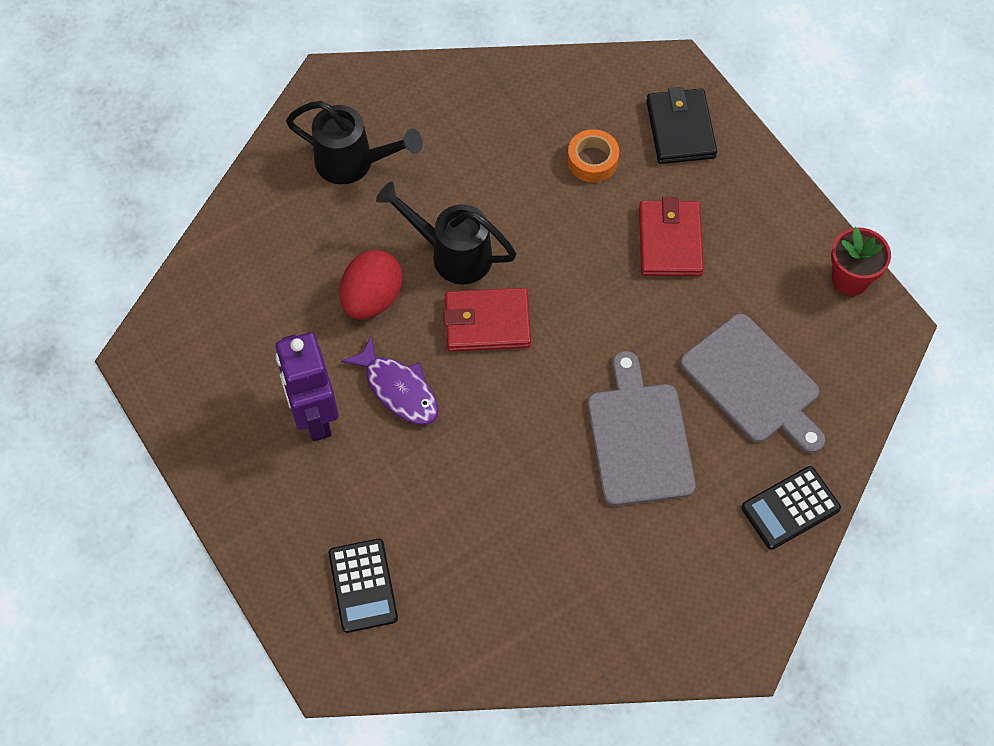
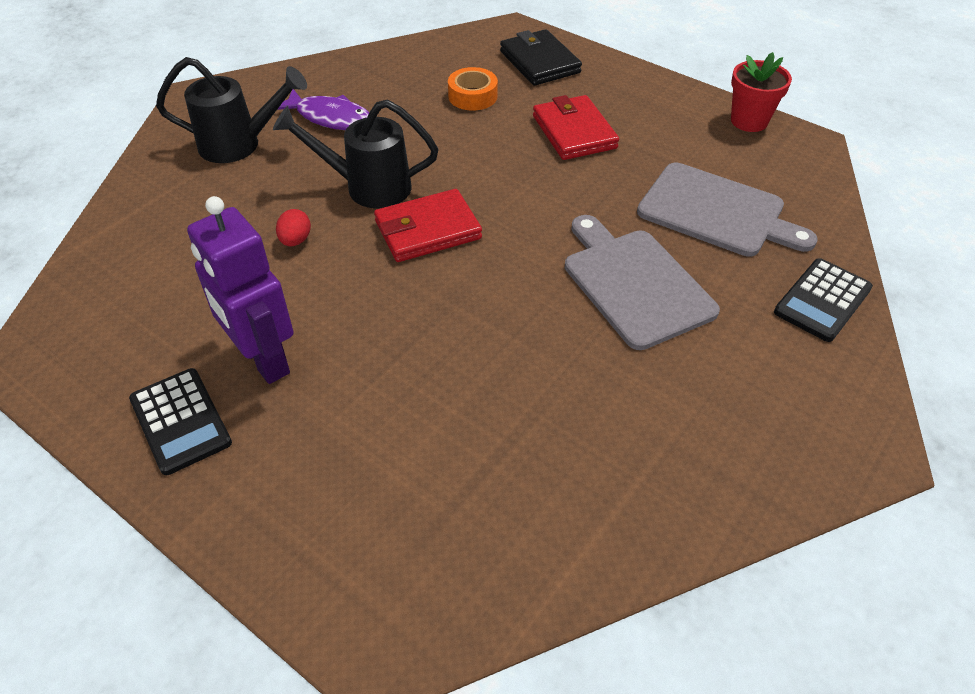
camera: 20 degrees left, 15 degrees down
(363, 586) = (385, 522): black calculator -> black calculator (180, 421)
(372, 299) = (295, 240): red egg -> red egg, size x0.51
(398, 389) = (354, 309): purple fish -> purple fish (330, 118)

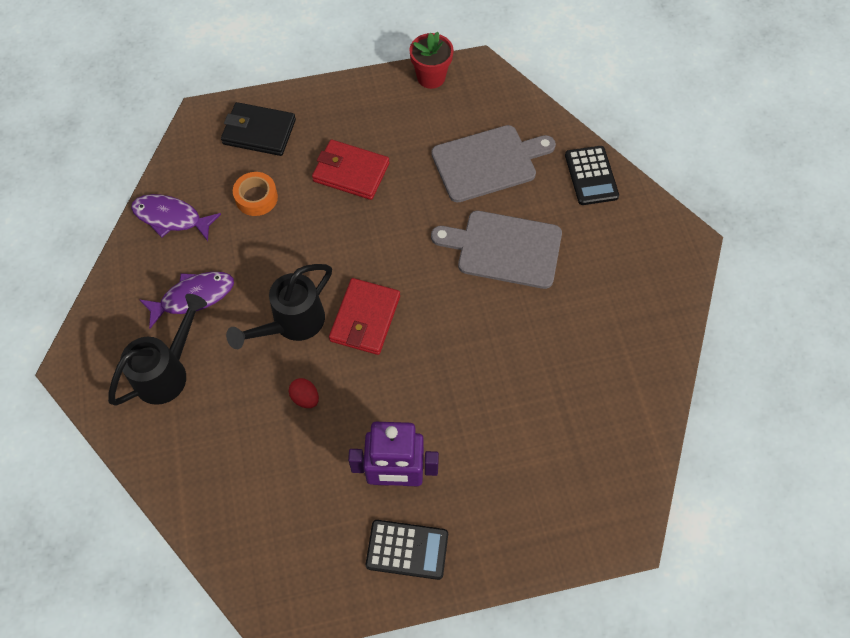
camera: 50 degrees left, 15 degrees up
(394, 66) = (171, 218): none -> purple fish

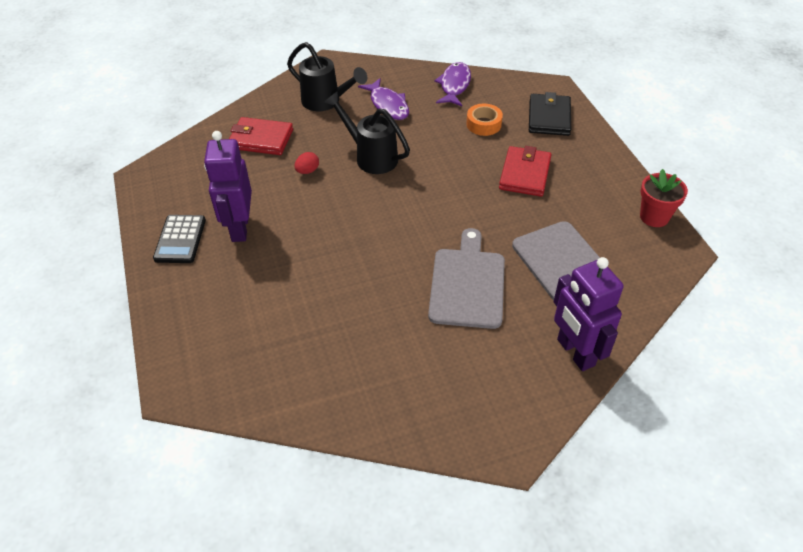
camera: 85 degrees right, 15 degrees down
(365, 318) = (380, 197): red wallet -> red wallet (261, 139)
(591, 176) = (575, 352): black calculator -> purple robot

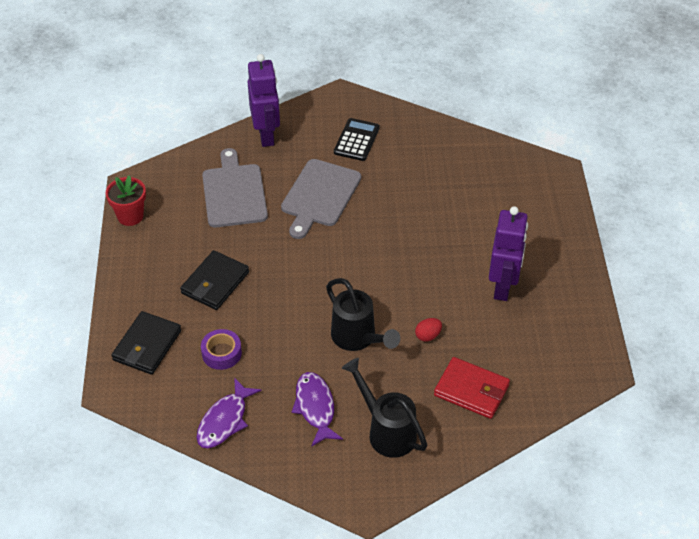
camera: 165 degrees left, 0 degrees up
(180, 239) = (559, 287): black calculator -> black calculator (357, 140)
(483, 124) = (221, 353): orange tape -> purple tape
(524, 174) = (215, 283): red wallet -> black wallet

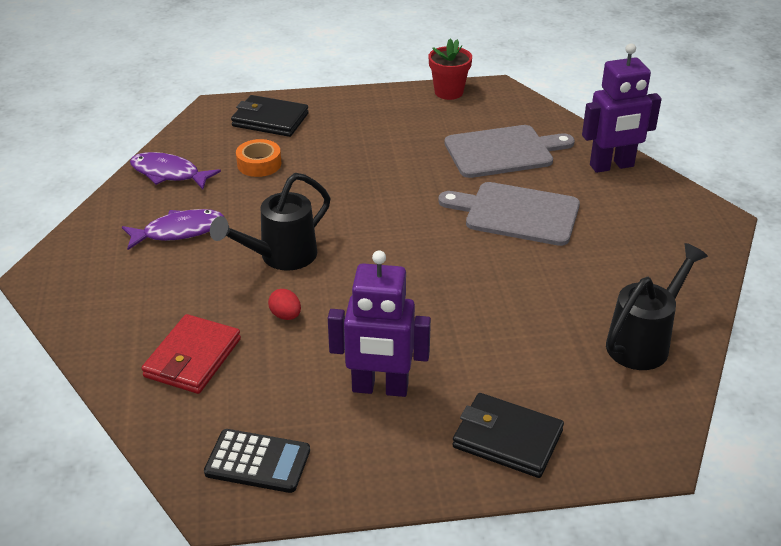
camera: 85 degrees right, 10 degrees down
(215, 283) = (359, 151): black wallet -> black wallet (507, 439)
(221, 353) = (259, 164): purple tape -> orange tape
(357, 140) = (634, 238): black calculator -> black calculator (257, 462)
(386, 430) = (139, 286): black watering can -> black watering can (644, 342)

